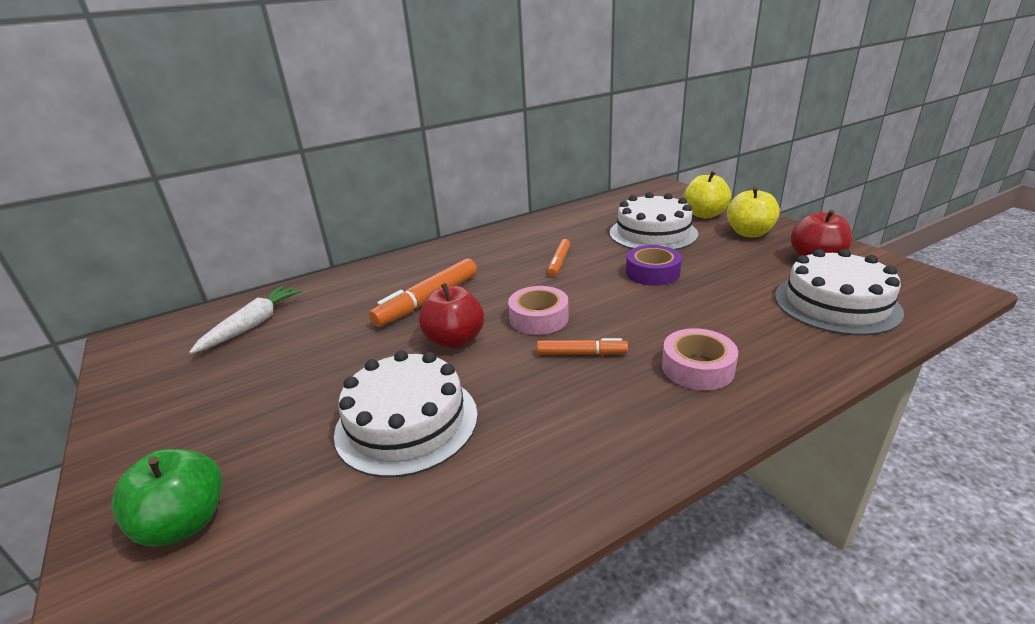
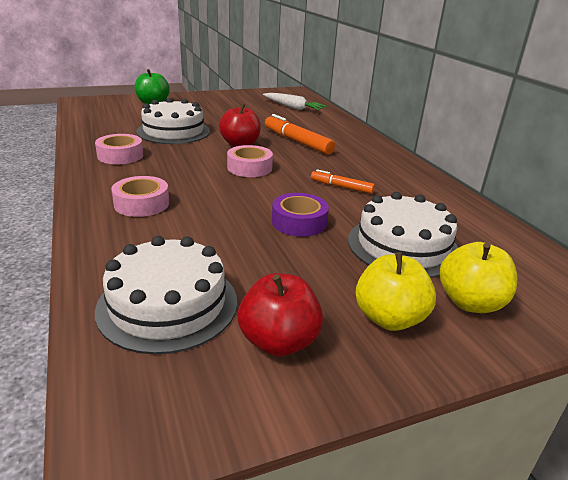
camera: 95 degrees right, 0 degrees up
(556, 446) = (120, 155): none -> pink tape
(581, 353) = (194, 173): orange marker -> none

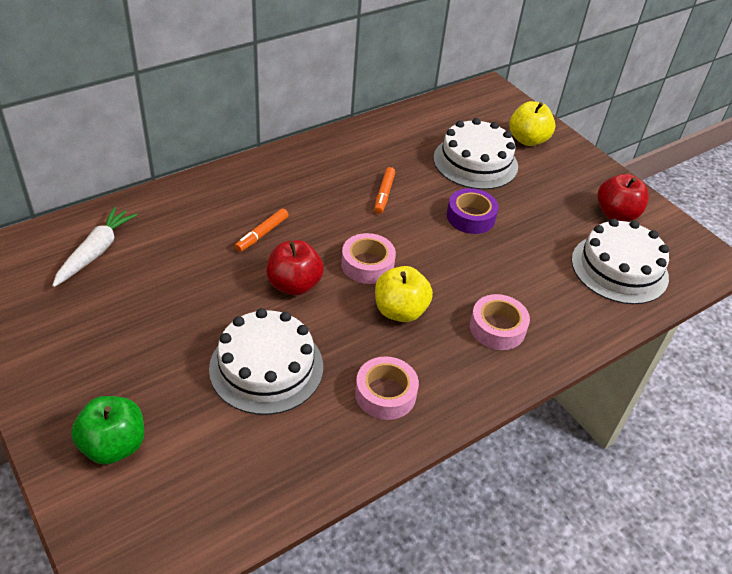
camera: 105 degrees left, 15 degrees up
(297, 142) = (262, 234): orange marker -> orange marker, size x0.58
(389, 318) = (565, 172): yellow apple -> yellow apple (400, 311)

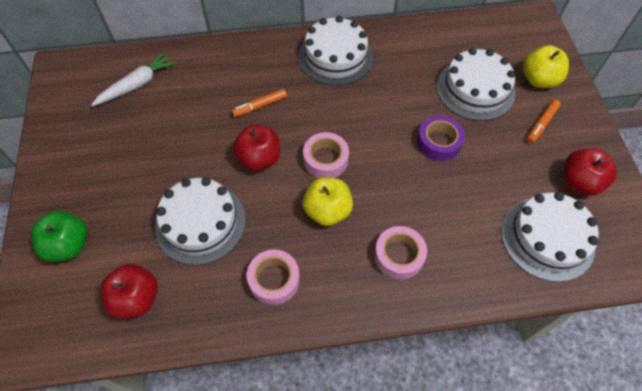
camera: 30 degrees right, 15 degrees up
(238, 469) = (136, 298): none -> red apple
(316, 167) = (335, 56): none -> white cake
(384, 194) = (376, 98): orange marker -> orange marker (541, 124)

